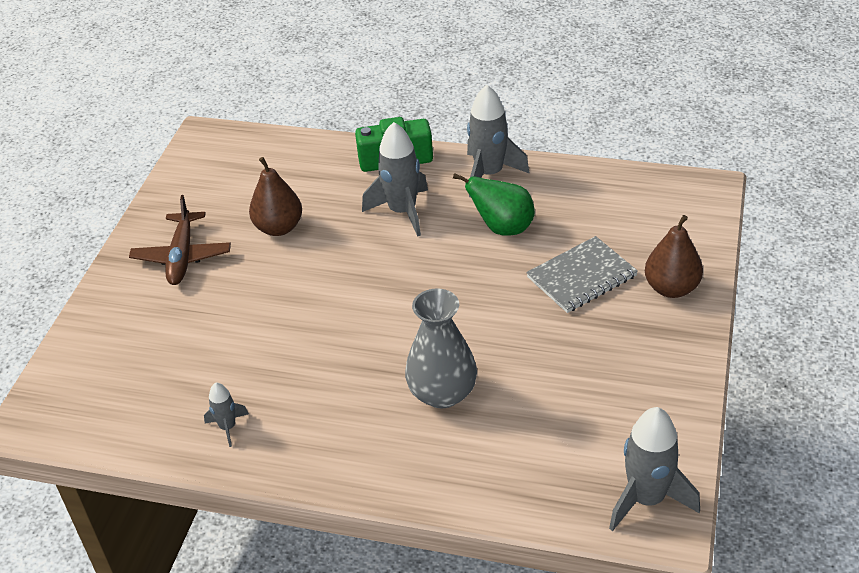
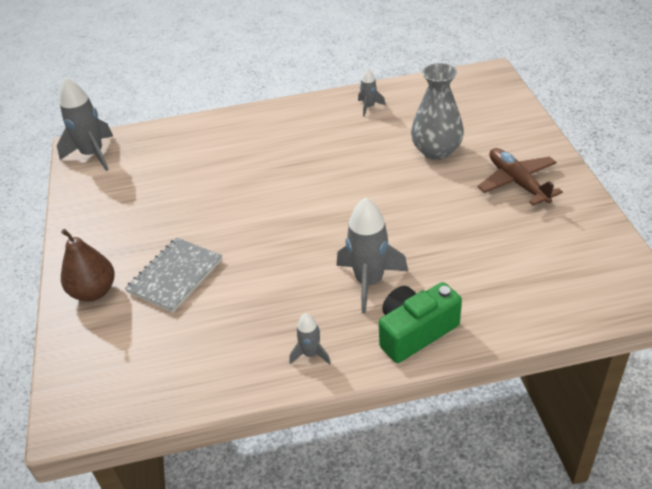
camera: 155 degrees right, 0 degrees up
(279, 228) = (465, 230): brown pear -> none
(442, 393) = (245, 164): grey vase -> grey vase (436, 151)
(489, 174) = (311, 354): grey rocket -> grey rocket, size x0.52
(502, 228) = (265, 297): green pear -> none

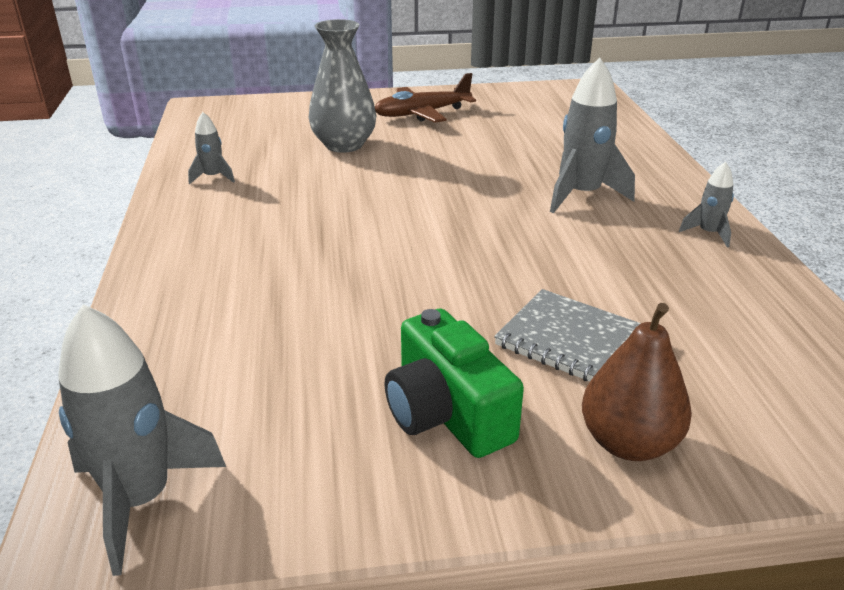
camera: 90 degrees left, 10 degrees down
(415, 332) = (656, 176): green camera -> green camera (447, 413)

